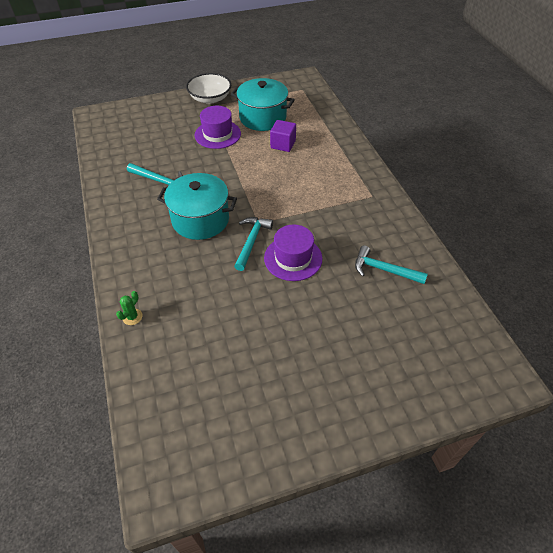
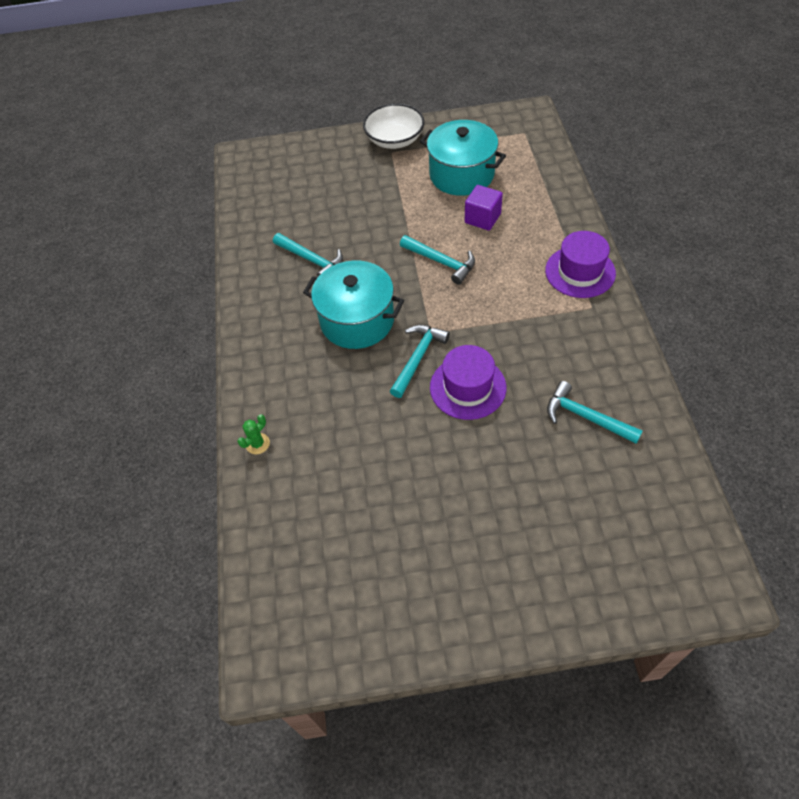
camera: 15 degrees right, 5 degrees up
(217, 134) = (397, 196): purple hat -> purple hat (580, 272)
(258, 175) = (441, 262): none -> turquoise hammer

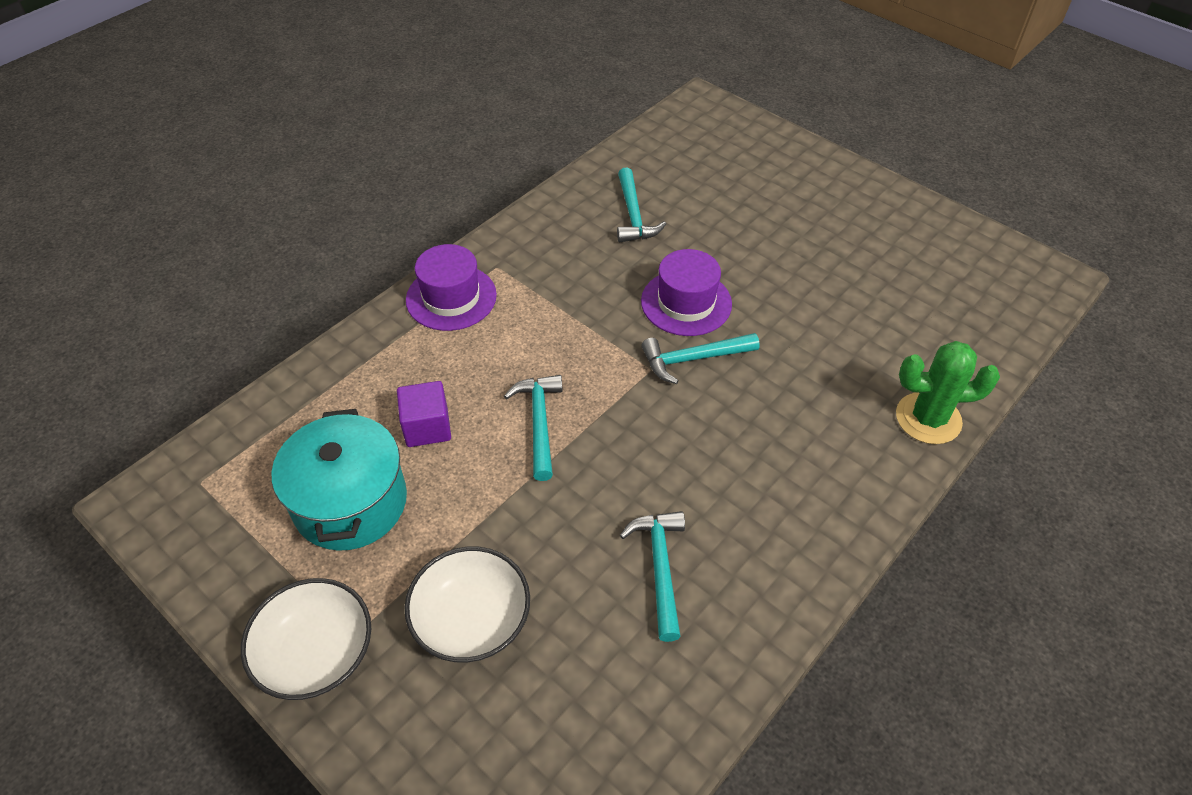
camera: 135 degrees left, 5 degrees down
(257, 444) = (928, 418): green cactus -> green cactus, size x2.07
(357, 320) = (701, 445): turquoise pot -> none
(358, 188) = (471, 619): none -> white bowl

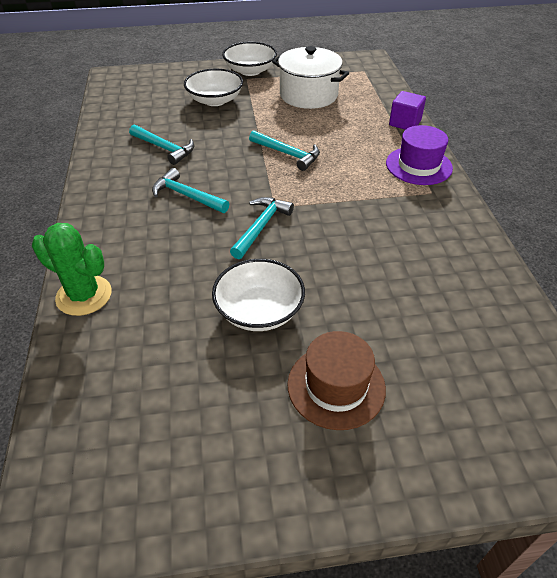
camera: 130 degrees right, 5 degrees down
(350, 502) = (308, 95): turquoise pot -> white pot
(427, 427) = (327, 125): purple cube -> purple cube (405, 123)
(633, 215) = (432, 281): turquoise hammer -> turquoise hammer (186, 196)
(686, 302) = (310, 252): purple hat -> none
(789, 293) = (259, 311): none -> white bowl
(797, 217) = (336, 386): none -> brown hat
(928, 418) = (84, 295): green cactus -> green cactus turned 75 degrees clockwise

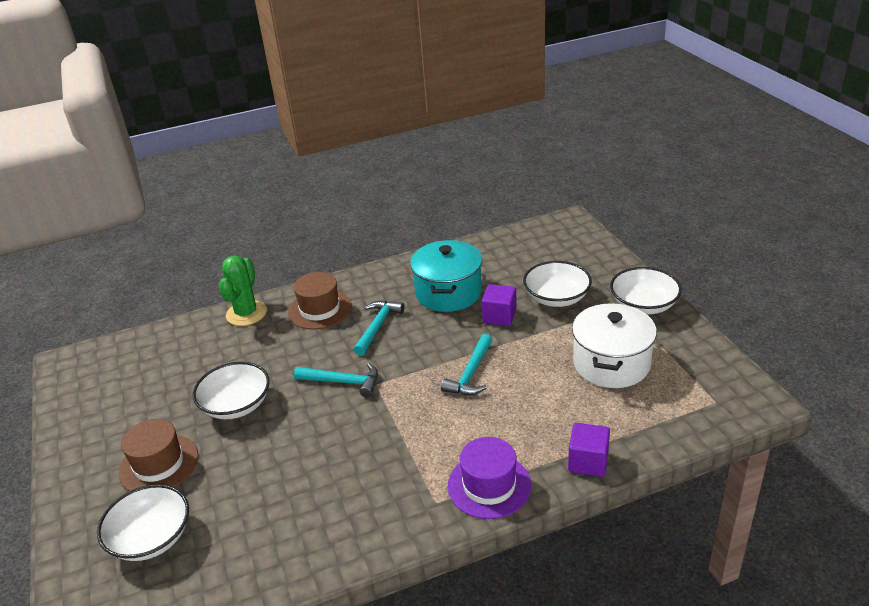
camera: 80 degrees right, 10 degrees down
(125, 232) = (320, 309): none -> brown hat
(164, 148) = (448, 293): turquoise hammer -> turquoise pot
(220, 129) = (499, 316): none -> purple cube
(451, 390) = (151, 538): none -> white bowl

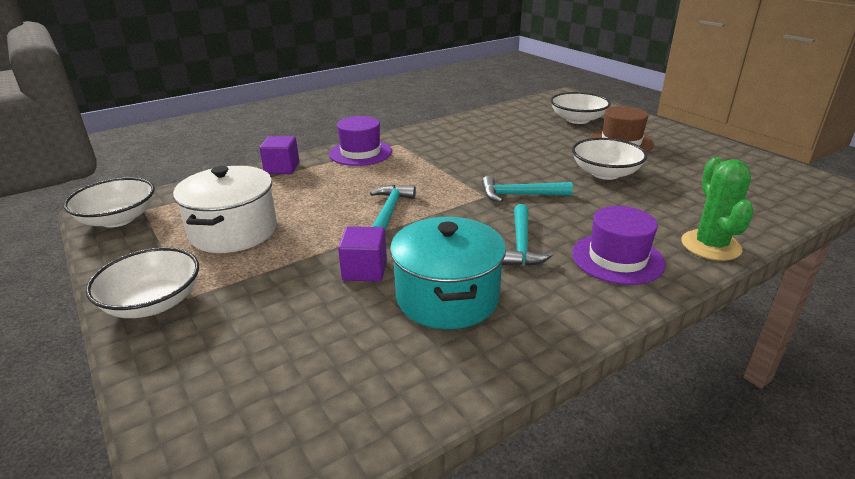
camera: 165 degrees right, 5 degrees down
(320, 309) = (617, 258): brown hat -> purple hat
(556, 298) = (280, 303): white bowl -> white bowl (118, 219)

